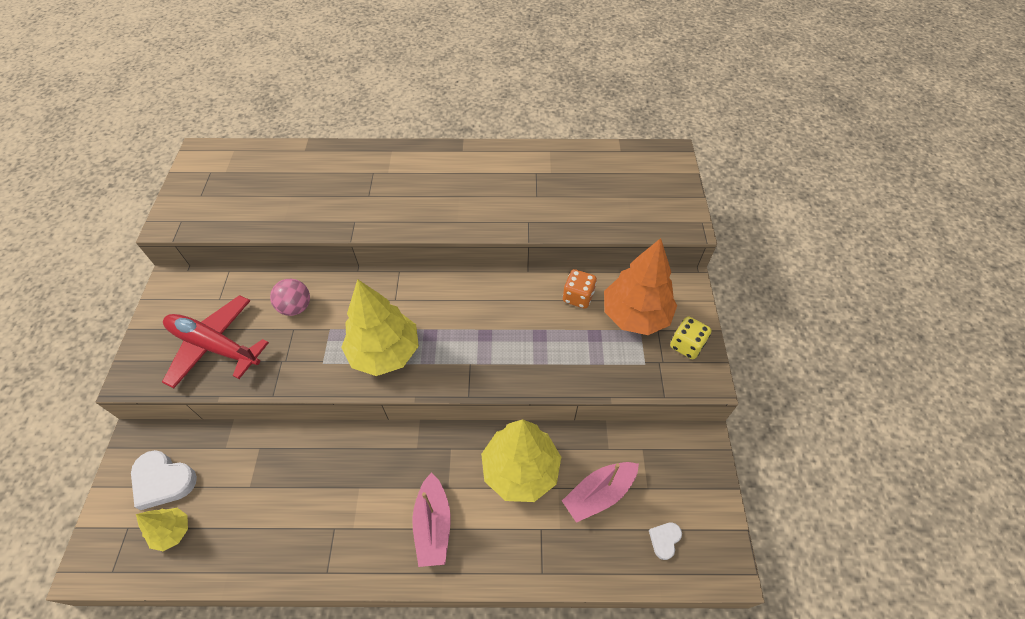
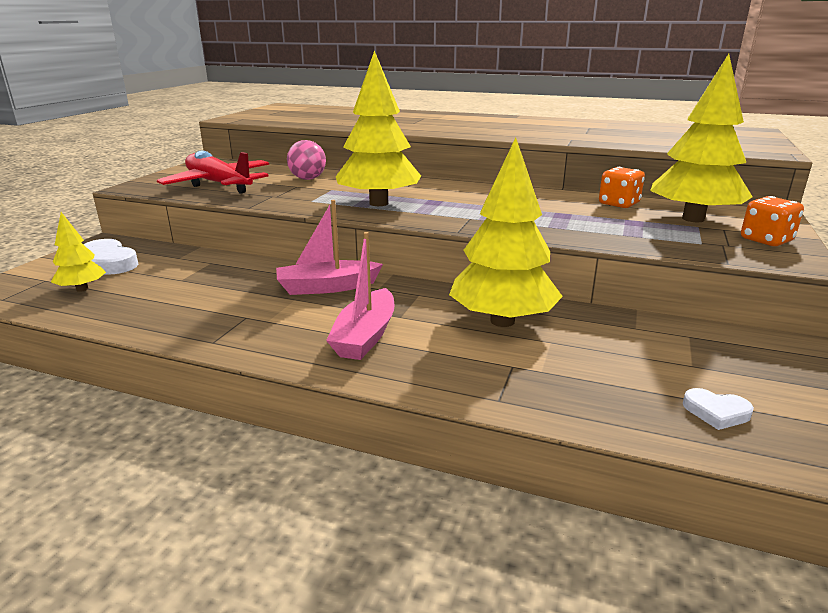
camera: 20 degrees right, 30 degrees down
(599, 494) = (612, 356): pink boat -> pink boat (327, 287)
(635, 315) = (693, 219): orange tree -> yellow tree
(664, 540) = (716, 412): white heart -> white heart turned 120 degrees counterclockwise
(686, 345) = (766, 240): yellow dice -> orange dice

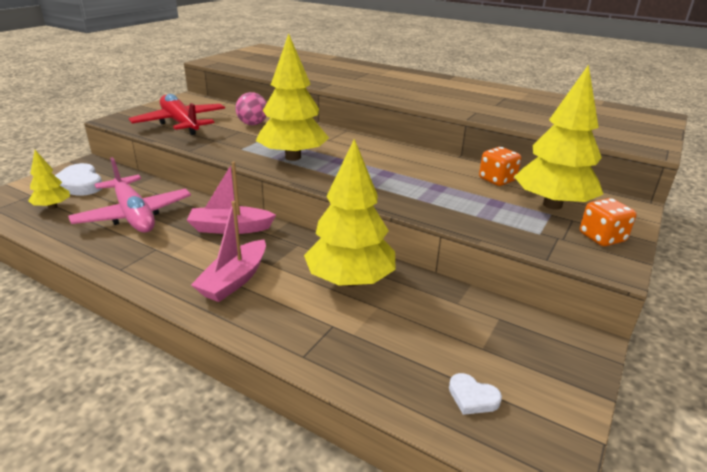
camera: 10 degrees right, 5 degrees up
(196, 286) = (134, 215): none -> pink plane

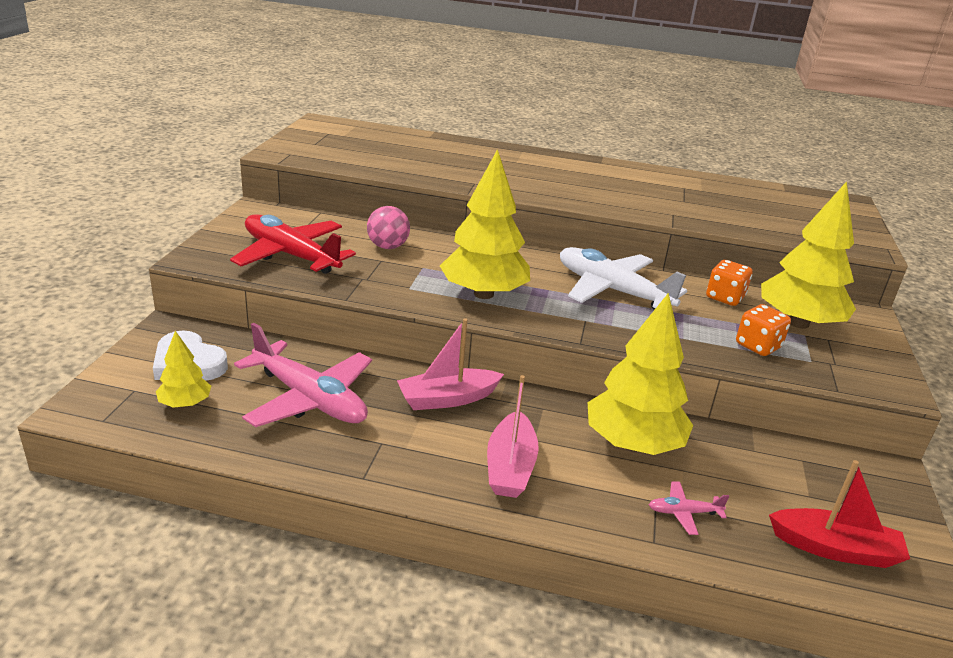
camera: 20 degrees left, 0 degrees up
(349, 339) = (683, 512): none -> pink plane
(400, 165) = (612, 290): none -> white plane
(472, 397) = (834, 548): white heart -> red boat
(602, 237) = (867, 357): orange dice -> orange dice (758, 346)

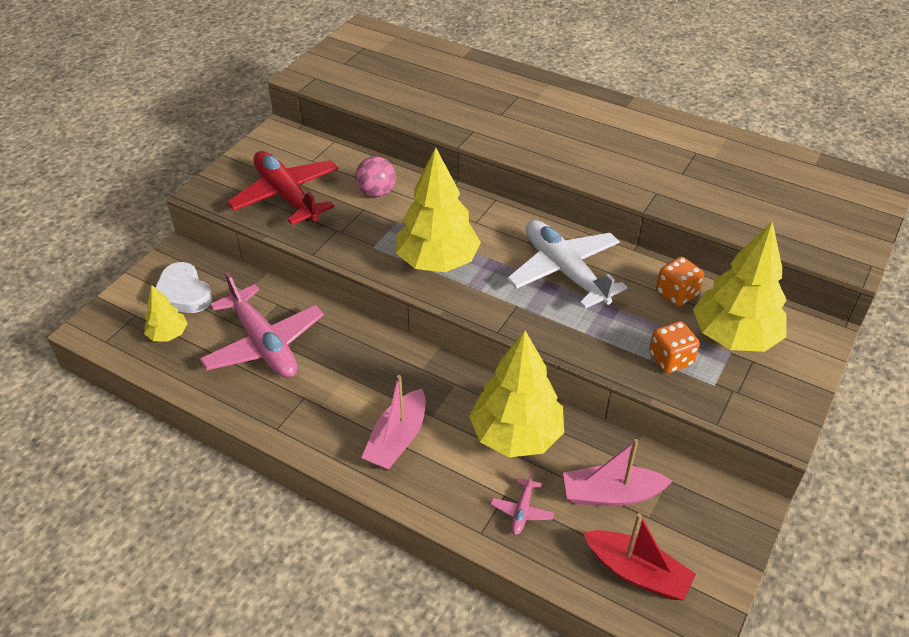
camera: 20 degrees right, 15 degrees up
(447, 399) = (377, 361): pink boat -> pink boat (611, 494)
(683, 512) = (522, 511): pink plane -> pink plane turned 90 degrees counterclockwise

